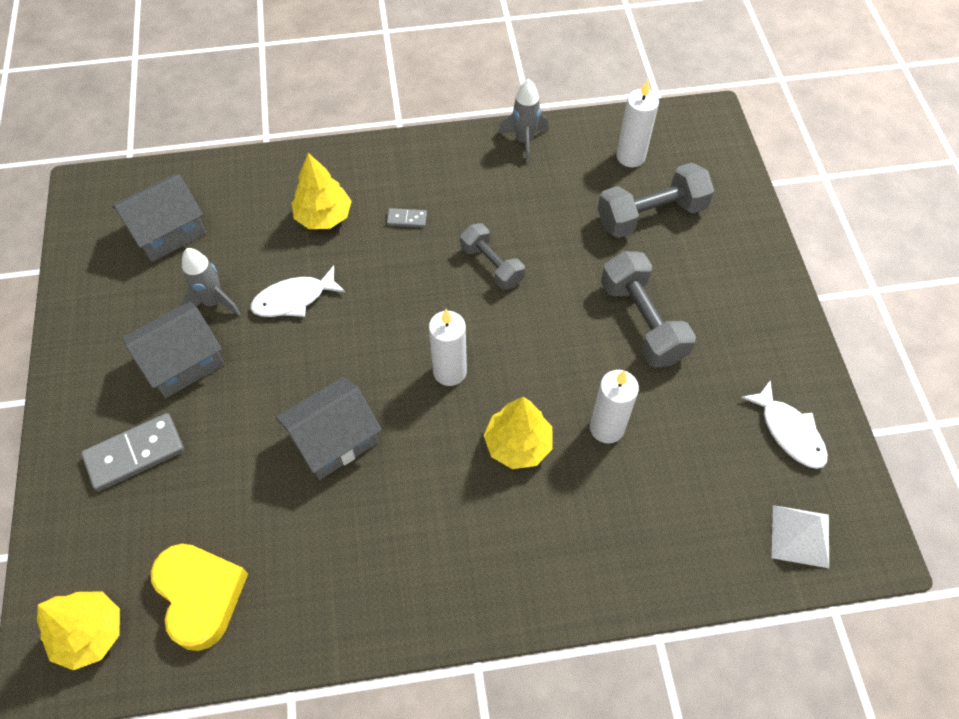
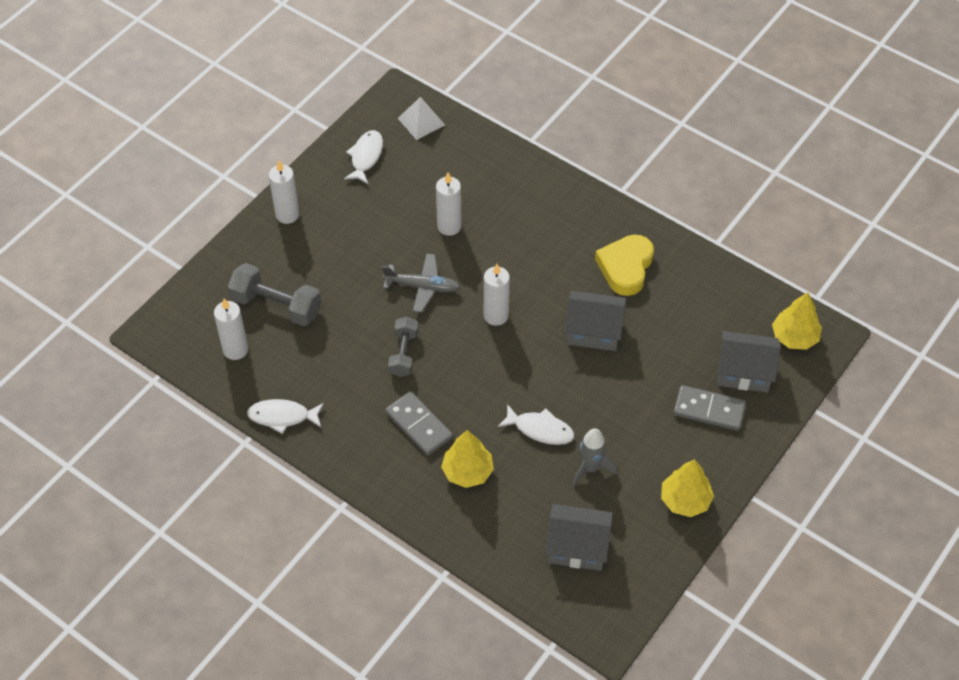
camera: 135 degrees left, 5 degrees down
(183, 362) = (640, 443): grey house -> grey house (744, 372)
(200, 595) = (727, 312): yellow heart -> yellow heart (625, 267)
(407, 219) = (418, 425): grey domino -> grey domino, size x2.03
(518, 444) = (502, 254): yellow tree -> yellow tree (685, 500)
(524, 141) = (282, 416): grey rocket -> white fish
(552, 340) = (422, 287): none -> grey plane
(642, 322) = (363, 257): grey dumbbell -> none
(764, 301) = (287, 214): none -> white candle

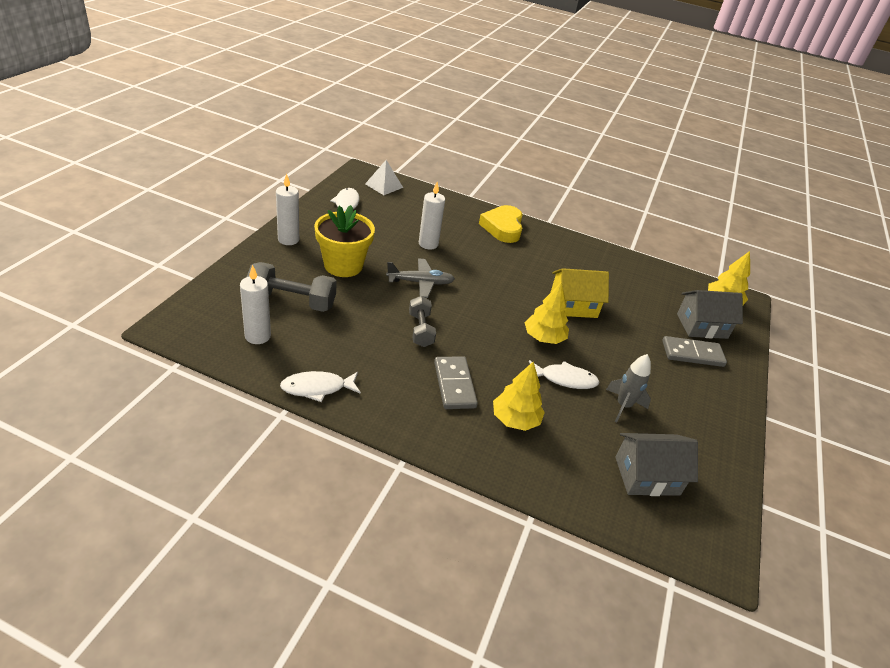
camera: 20 degrees left, 15 degrees down
(341, 257) = (343, 265): none -> yellow flower pot
(418, 425) = (454, 385): grey domino -> grey domino turned 45 degrees clockwise
(496, 315) = (490, 299): white candle -> none
(593, 331) = (573, 305): grey house -> yellow house
(625, 267) = (576, 265): yellow heart -> yellow heart (503, 227)
(685, 500) = (716, 424): yellow tree -> yellow tree (544, 338)

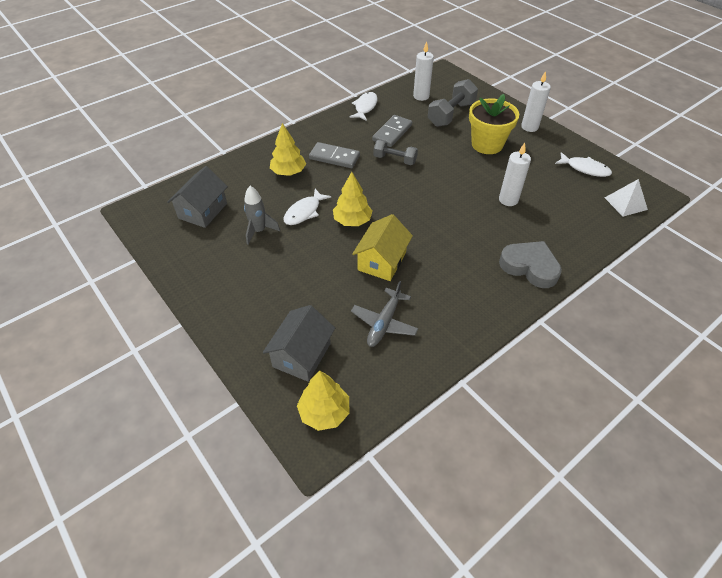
camera: 125 degrees right, 10 degrees up
(420, 283) = (451, 177): grey plane -> grey plane (384, 323)
(503, 227) = (529, 267): yellow heart -> grey heart
(692, 354) = (274, 316): grey domino -> grey domino (392, 133)

